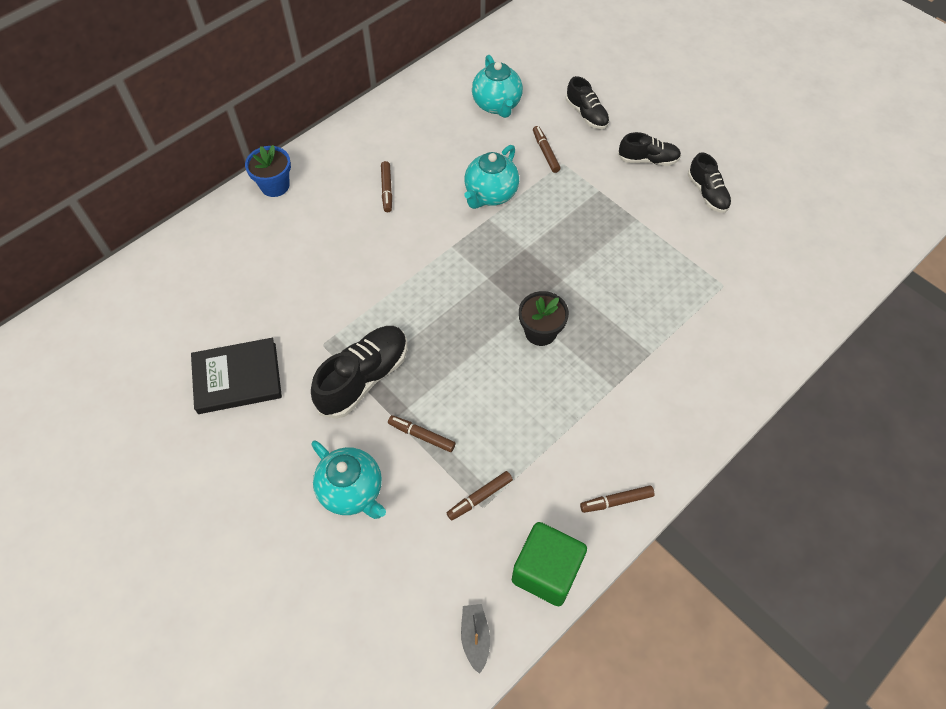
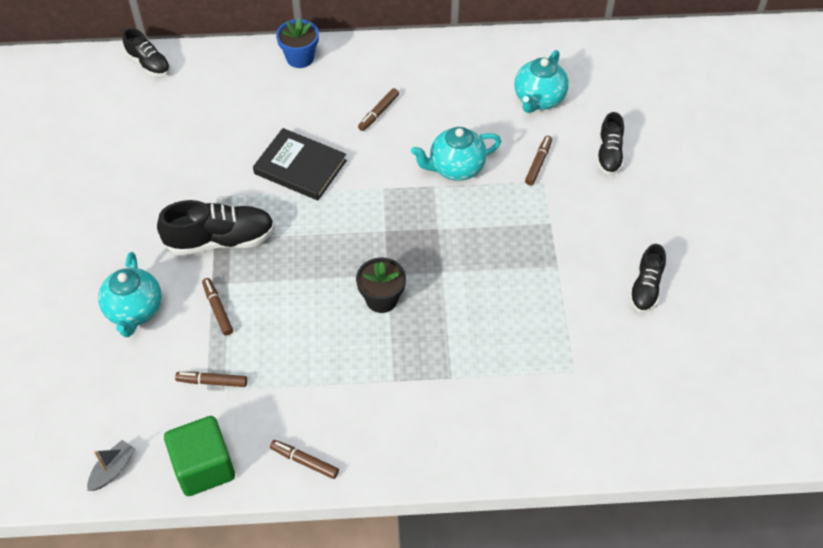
camera: 40 degrees right, 5 degrees down
(237, 378) = (139, 180): black book -> black book (300, 167)
(648, 160) = (622, 226): black shoe -> black shoe (149, 63)

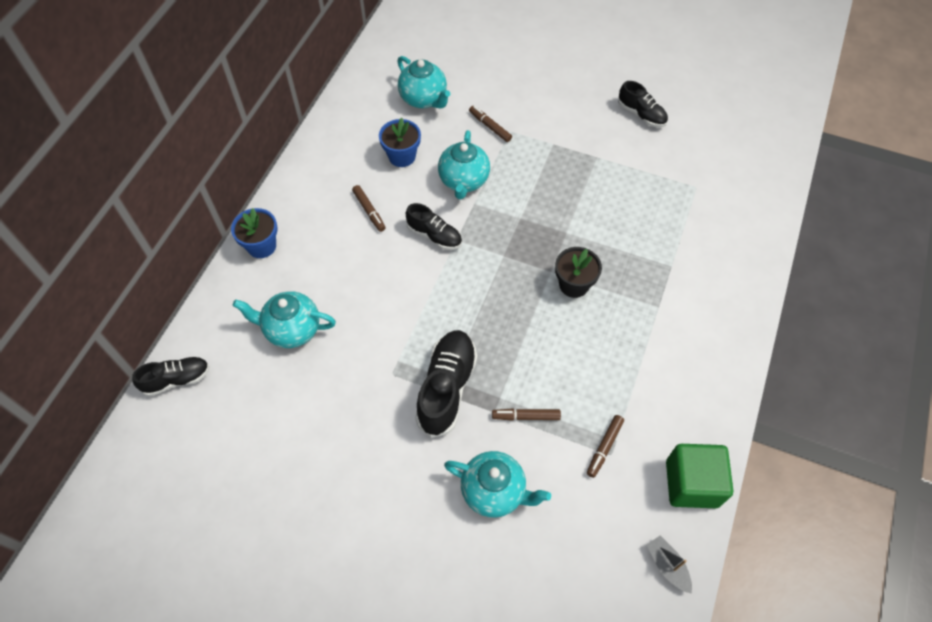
camera: 65 degrees left, 5 degrees up
(227, 112) = (291, 329): none -> turquoise teapot
(300, 167) = (396, 293): black book -> none
(304, 461) = (713, 400): brown marker -> none
(456, 111) = (402, 156): none -> blue flower pot
(609, 154) = (505, 81): black shoe -> black shoe (434, 235)

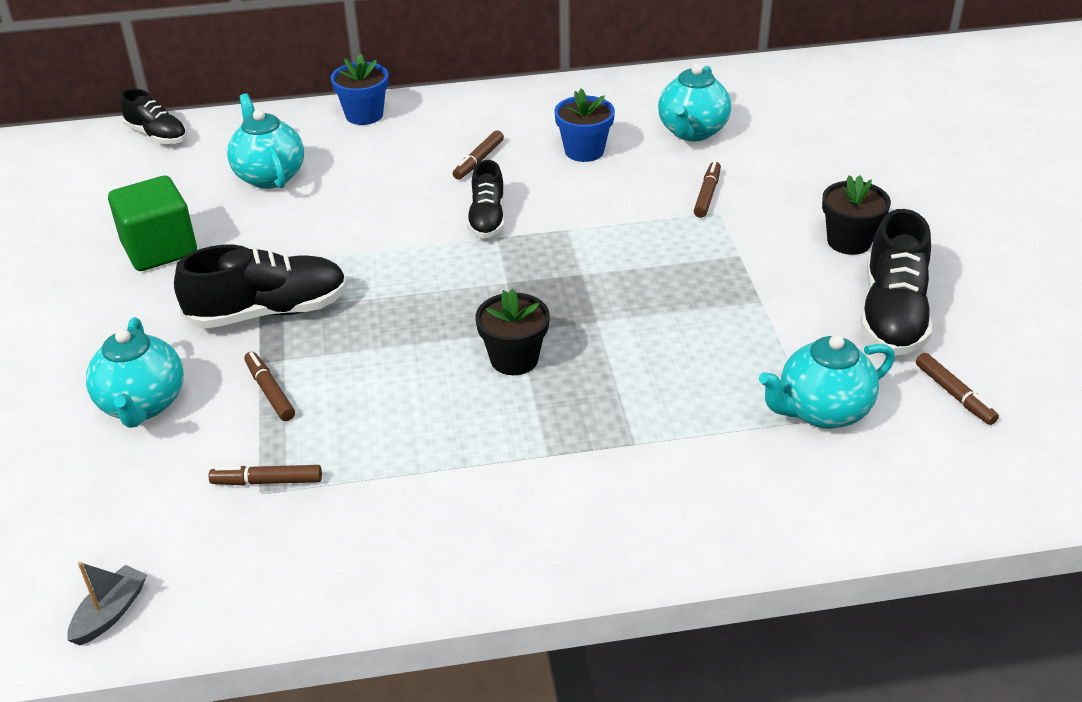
camera: 60 degrees right, 20 degrees down
(463, 181) = (594, 208): turquoise teapot -> turquoise teapot (822, 411)
(574, 95) = (849, 241): none -> black flower pot
(641, 114) = (892, 314): black shoe -> black shoe, size x1.62
(691, 483) = (260, 595): green cube -> green cube (159, 249)
(710, 128) = (954, 394): none -> brown marker

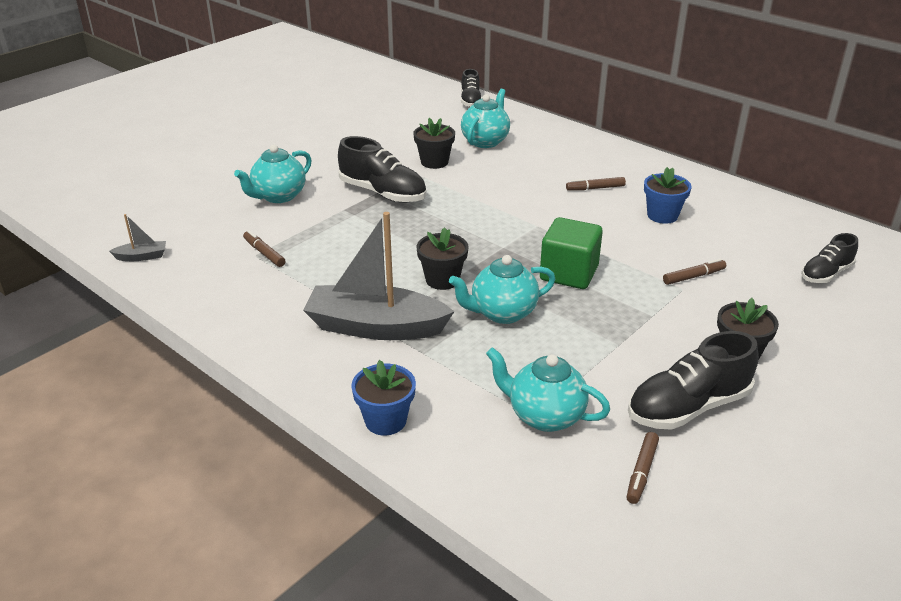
camera: 50 degrees right, 5 degrees down
(159, 249) = (389, 144): green cube -> green cube (568, 273)
(257, 236) = (434, 162): none -> black flower pot
(270, 392) = (326, 222): brown marker -> none
(364, 115) = (577, 139): blue flower pot -> blue flower pot (385, 420)
(487, 218) = (548, 215): black shoe -> black shoe (826, 274)
(545, 457) = (376, 327): none -> grey boat
(692, 132) = (749, 242): turquoise teapot -> turquoise teapot (502, 313)

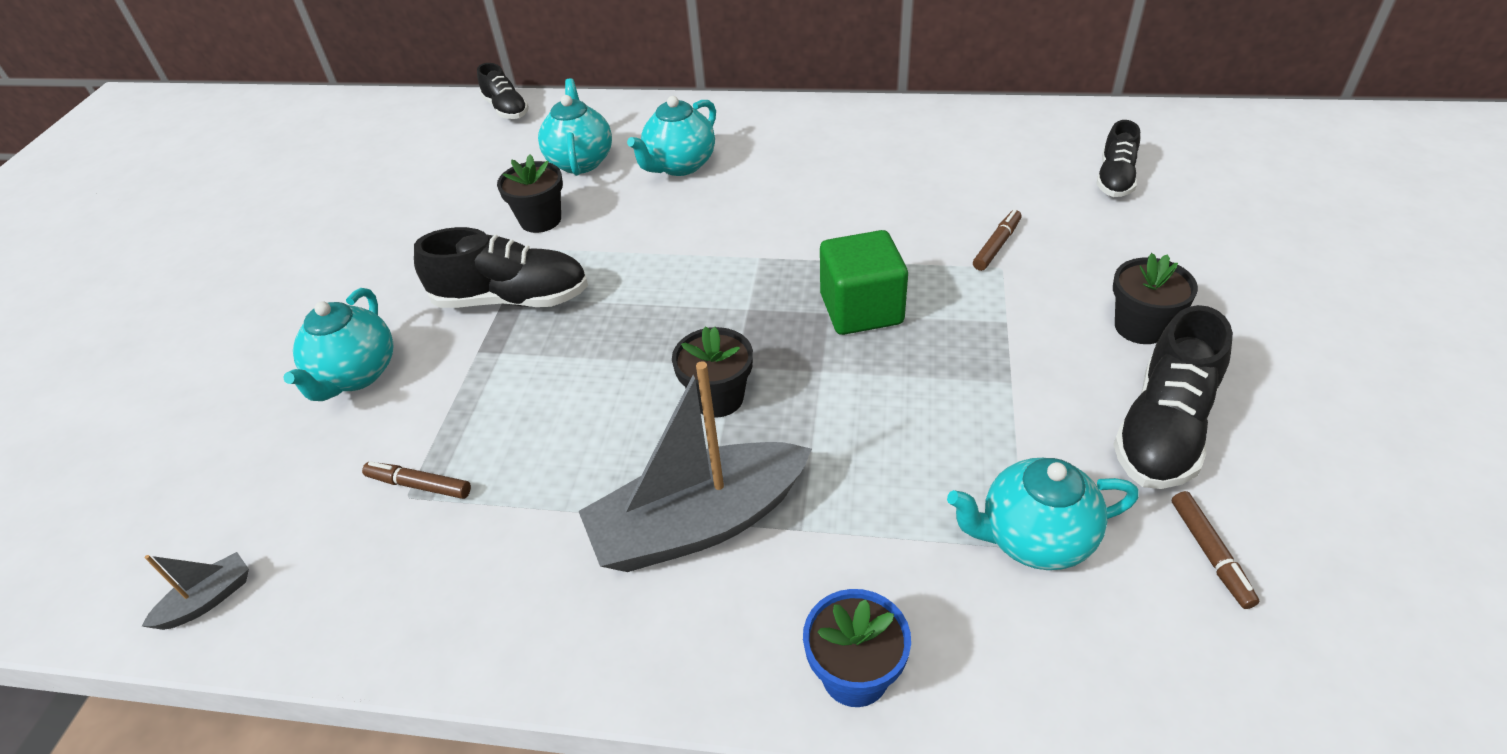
camera: 30 degrees left, 10 degrees up
(502, 313) = (839, 410): turquoise teapot -> turquoise teapot (679, 166)
(595, 188) = (777, 173): brown marker -> none
(662, 215) = (886, 178): blue flower pot -> none

